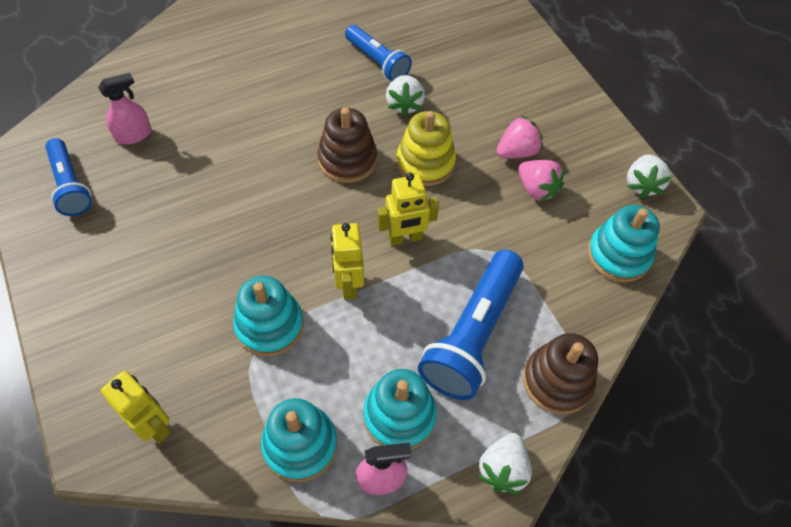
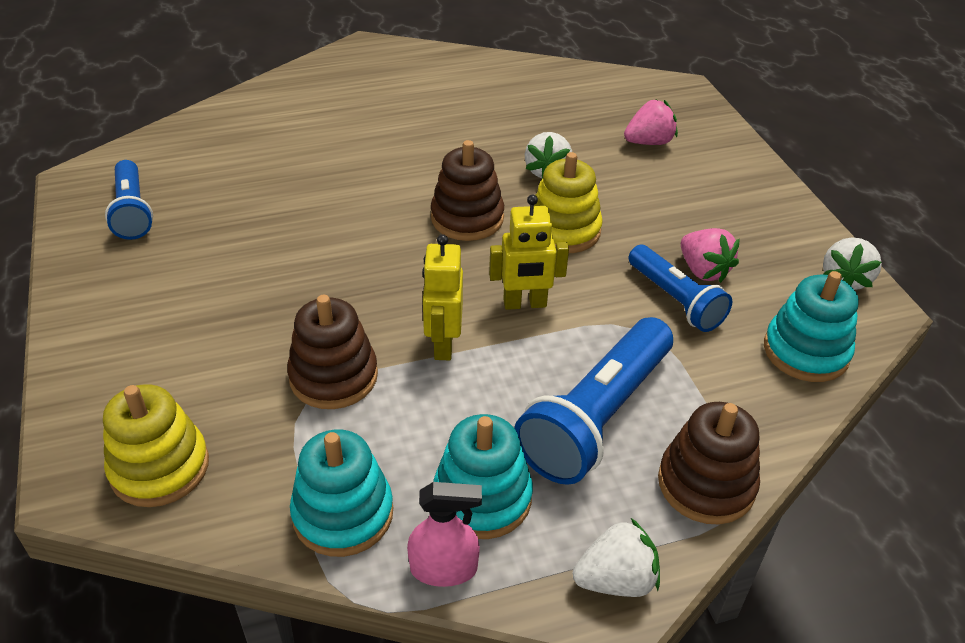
camera: 10 degrees right, 15 degrees down
(133, 135) = (219, 171): pink spray bottle -> none
(153, 425) = (160, 467): yellow robot -> yellow stacking toy
(269, 325) = (333, 376): turquoise stacking toy -> brown stacking toy
(377, 62) = (522, 129): blue flashlight -> blue flashlight (675, 300)
(503, 469) = (616, 580): white strawberry -> white strawberry turned 135 degrees counterclockwise
(517, 152) = (682, 230): pink strawberry -> pink strawberry (649, 142)

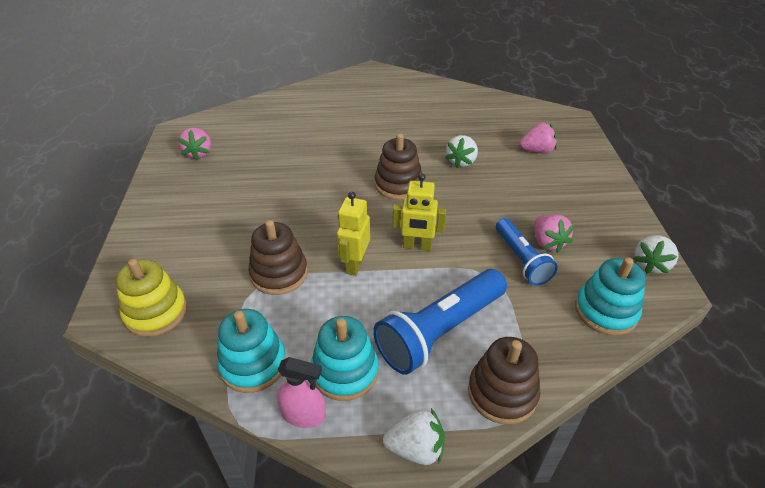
camera: 15 degrees right, 0 degrees up
(132, 211) = (199, 153): blue flashlight -> pink strawberry
(563, 230) = (459, 201): yellow stacking toy -> none

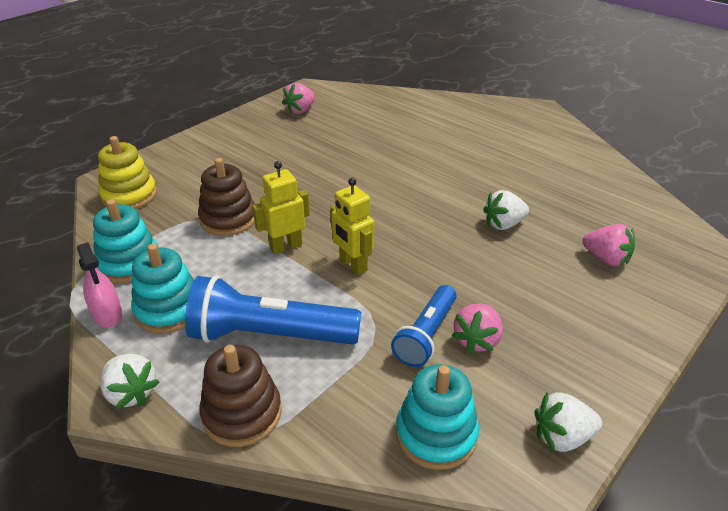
camera: 45 degrees right, 5 degrees down
(398, 185) = (413, 211): brown stacking toy -> none

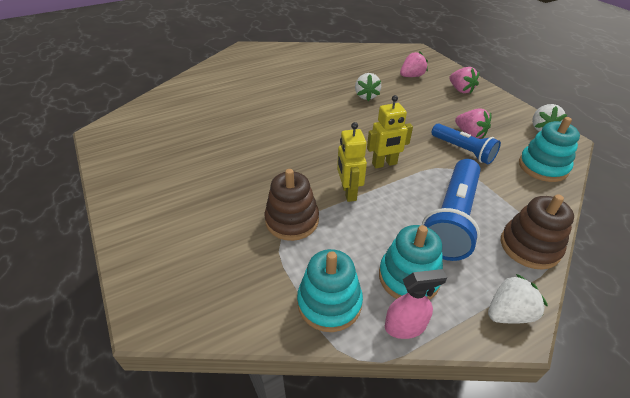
camera: 70 degrees left, 5 degrees up
(129, 196) = (202, 294): yellow stacking toy -> none
(300, 110) = (138, 145): pink strawberry -> pink strawberry (460, 90)

